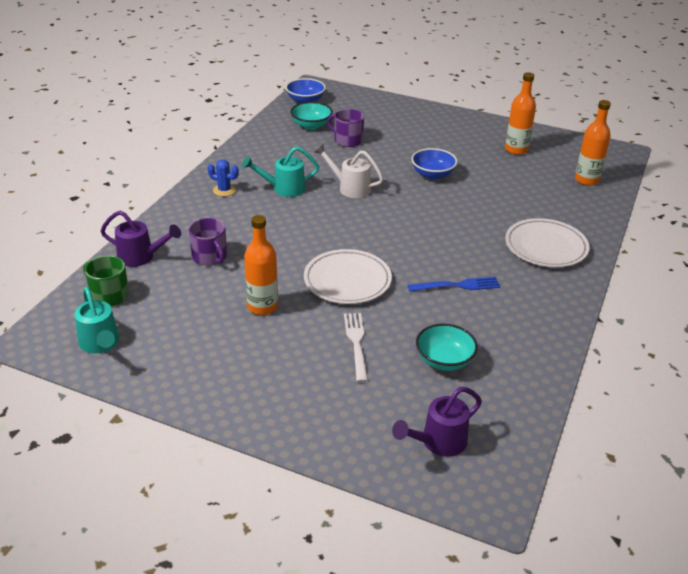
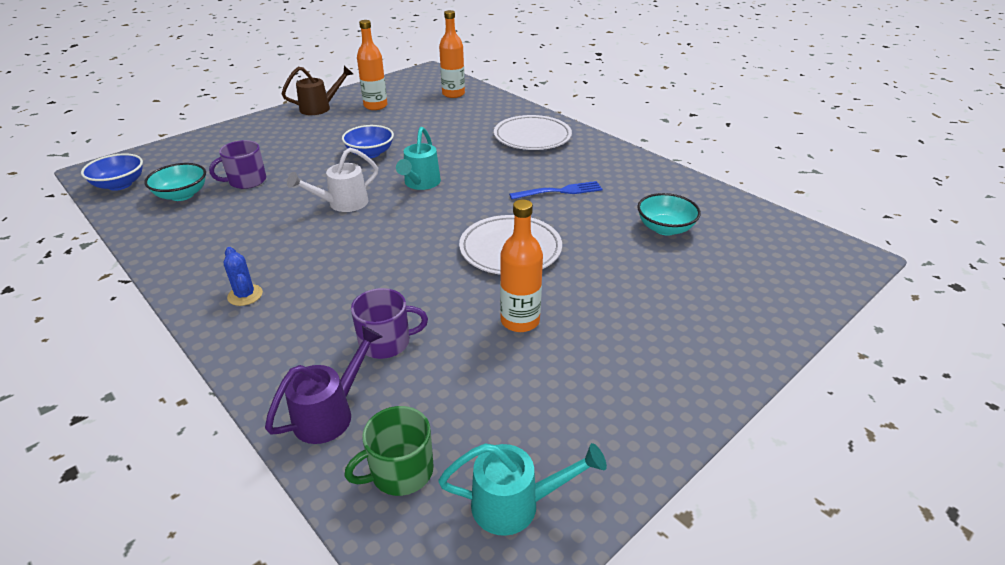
camera: 65 degrees left, 0 degrees up
(224, 190) = (245, 295): blue cactus -> blue cactus turned 75 degrees counterclockwise
(284, 189) = (295, 247): turquoise watering can -> turquoise watering can (420, 183)
(356, 343) = (618, 271): white fork -> none
(439, 442) = (775, 262): purple watering can -> none
(457, 285) = (559, 191): blue fork -> blue fork turned 60 degrees clockwise
(483, 127) = (319, 108): none -> brown watering can

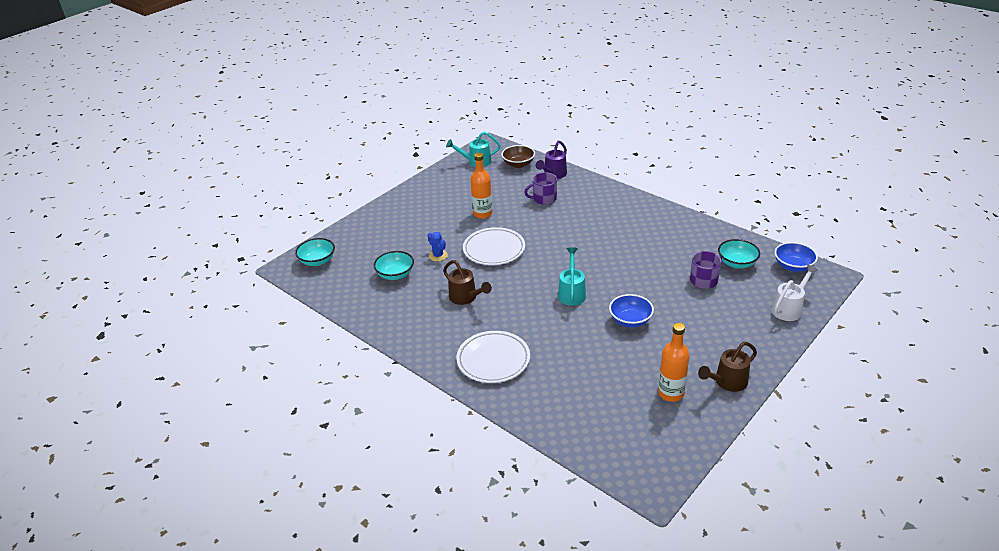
camera: 175 degrees right, 0 degrees up
(245, 295) = (628, 209): blue cactus -> blue cactus (438, 255)
(343, 204) = (617, 269): white watering can -> white watering can (789, 308)
(400, 471) = (518, 164): green mug -> brown bowl
(453, 94) = (596, 429): orange bottle -> none
(559, 191) = (465, 297): blue fork -> brown watering can
(806, 262) = (317, 261): none -> turquoise bowl

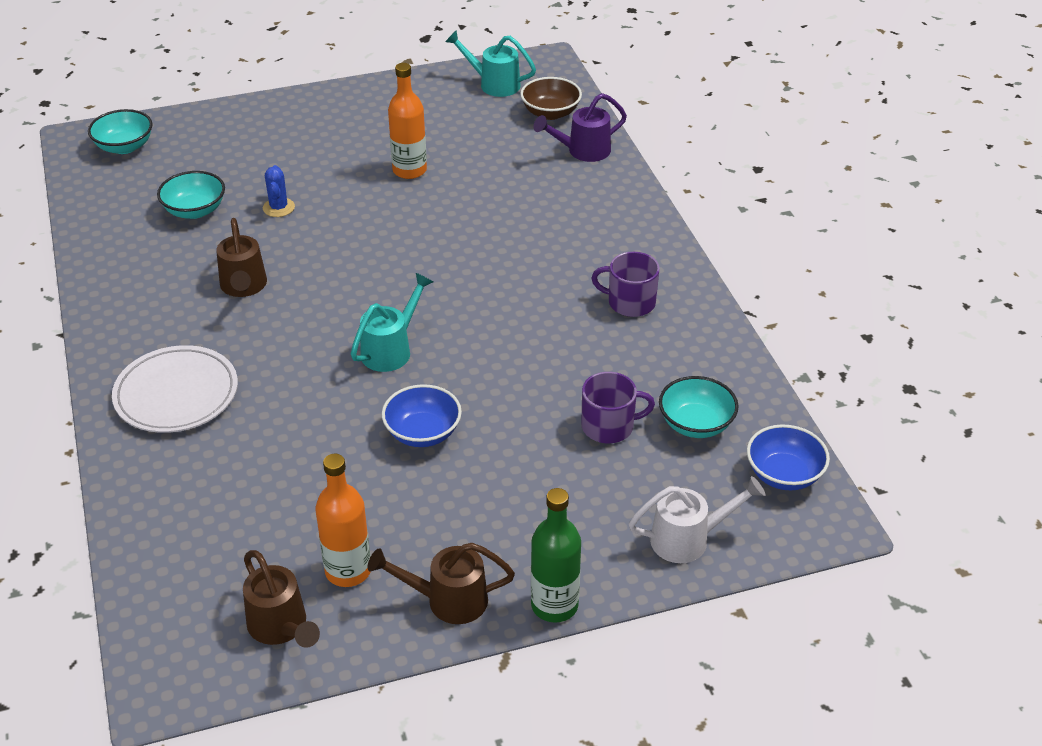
camera: 30 degrees right, 5 degrees up
(494, 249) = (362, 232): white plate -> none
(544, 198) = (523, 184): purple mug -> purple mug (630, 302)
(671, 432) = (281, 627): none -> brown watering can
(771, 361) = (554, 605): none -> green bottle

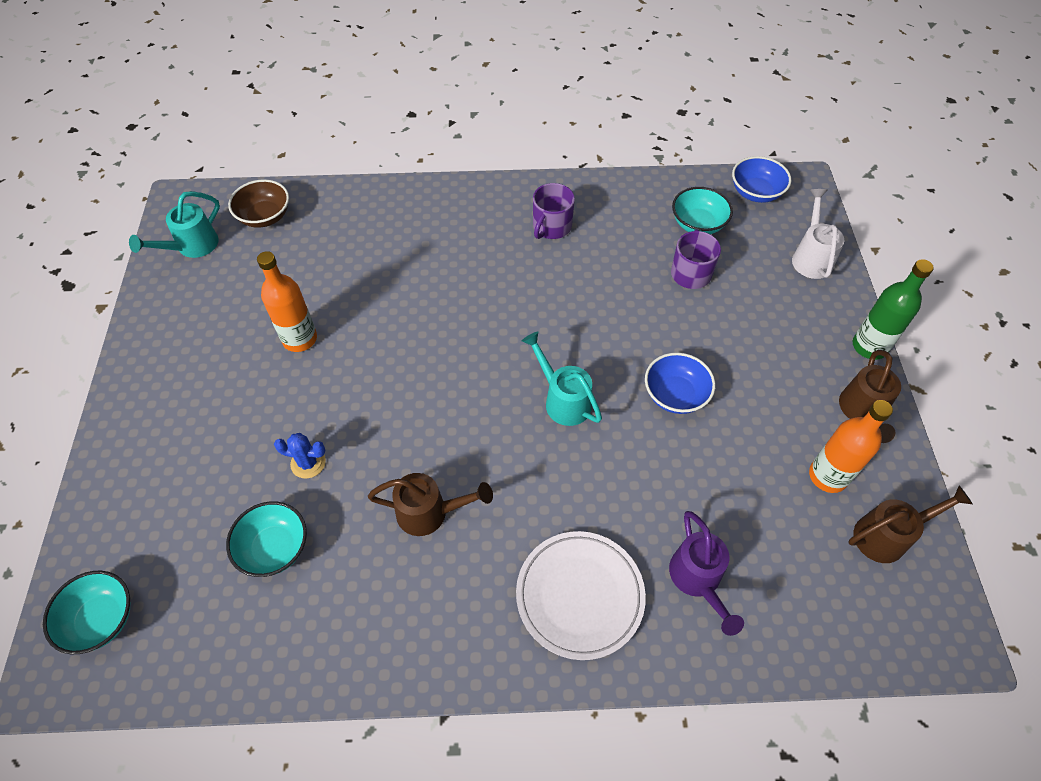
camera: 75 degrees left, 15 degrees up
(583, 151) = (336, 208): purple watering can -> purple watering can (698, 579)

